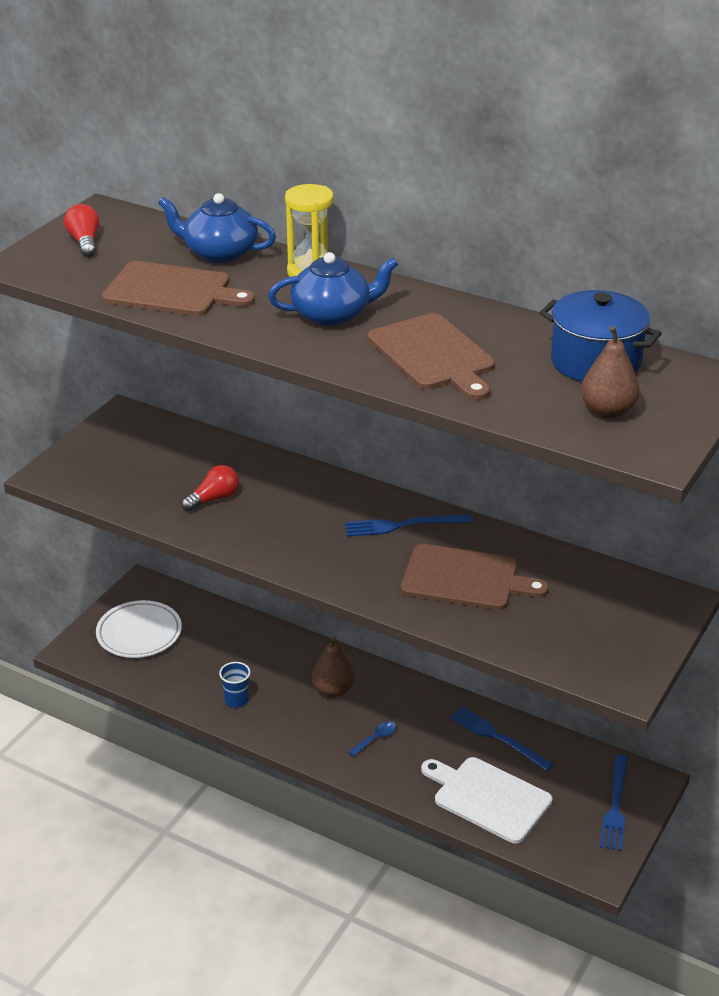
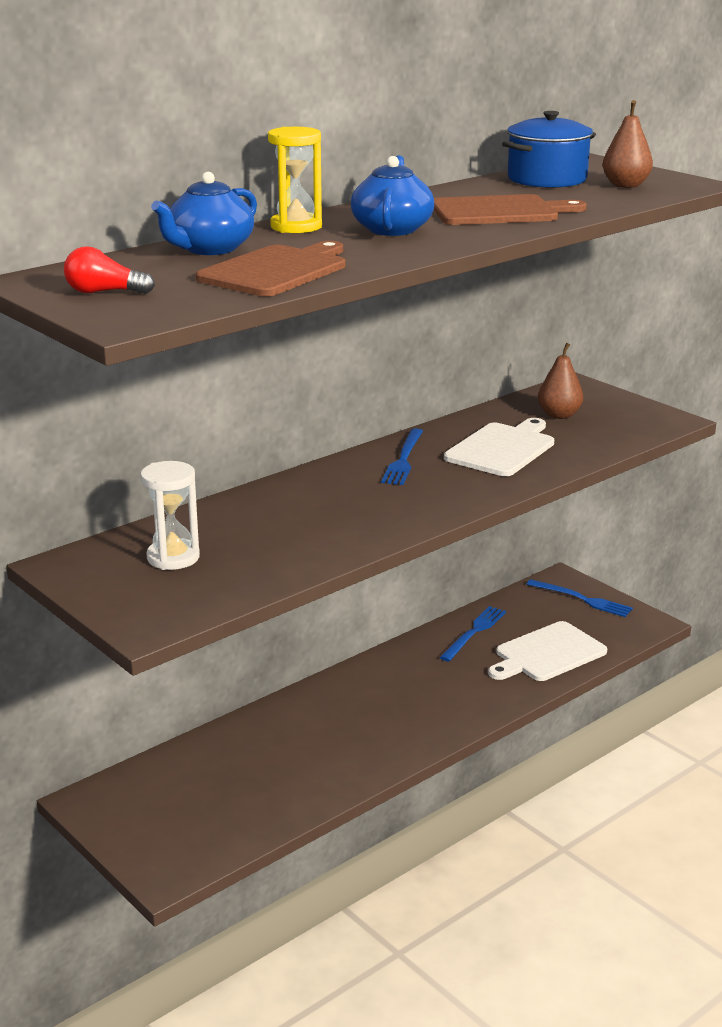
camera: 70 degrees left, 10 degrees down
(139, 633) = (173, 817): white plate -> none
(155, 457) = (173, 557): none -> white hourglass
(214, 499) = (285, 537): red light bulb -> none
(236, 700) = (335, 767): blue cup -> none
(333, 690) = (357, 704): brown pear -> brown pear (559, 415)
(376, 738) = (441, 694): blue spoon -> none
(465, 579) = (502, 449): brown cutting board -> white cutting board
(497, 737) = (474, 632): blue fork -> blue fork turned 150 degrees clockwise

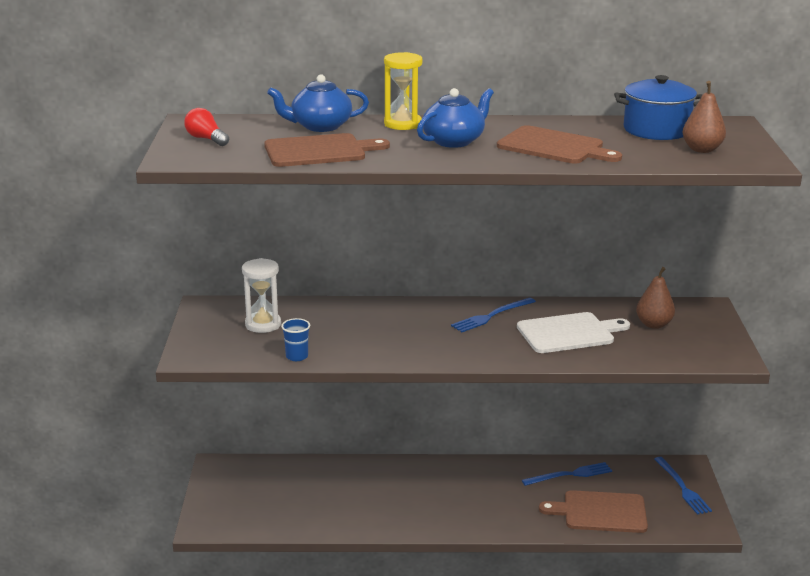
camera: 40 degrees right, 0 degrees up
(275, 574) = (297, 356): none -> blue cup
(547, 653) = (600, 512): white cutting board -> brown cutting board

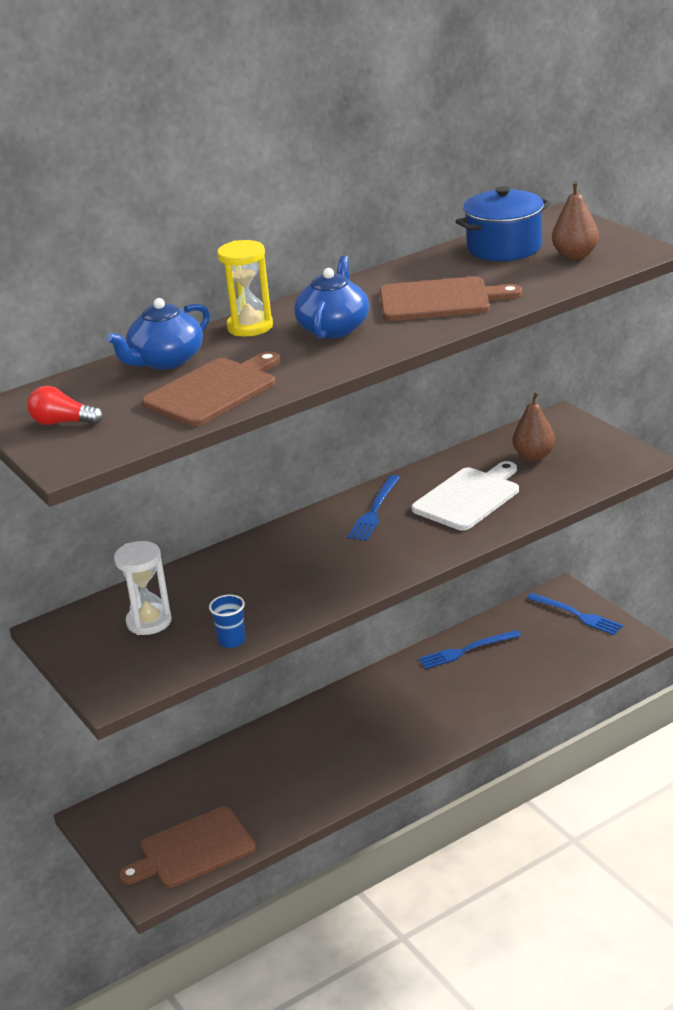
camera: 30 degrees left, 5 degrees up
(570, 475) = (466, 650): blue fork -> blue fork turned 150 degrees counterclockwise
(600, 512) = (530, 674): brown cutting board -> brown cutting board (192, 849)

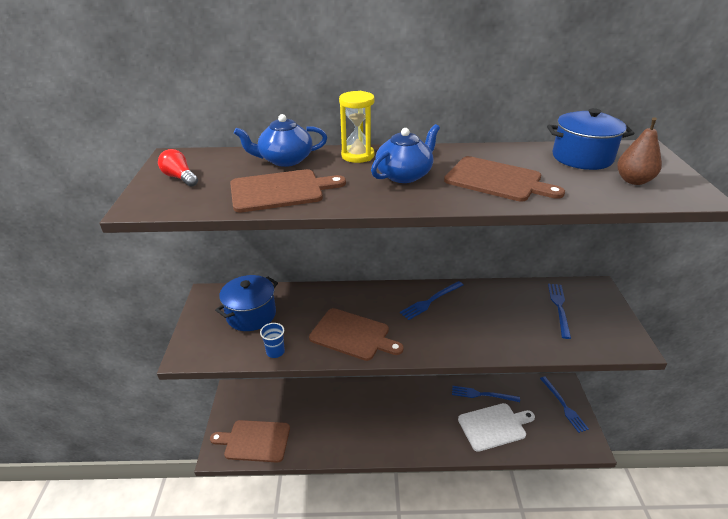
camera: 30 degrees right, 5 degrees up
(149, 622) = (251, 315): white hourglass -> blue pot
(312, 584) = (352, 335): none -> brown cutting board
(469, 497) = (494, 319): white cutting board -> white cutting board (494, 426)
(534, 456) = (559, 307): brown pear -> blue fork

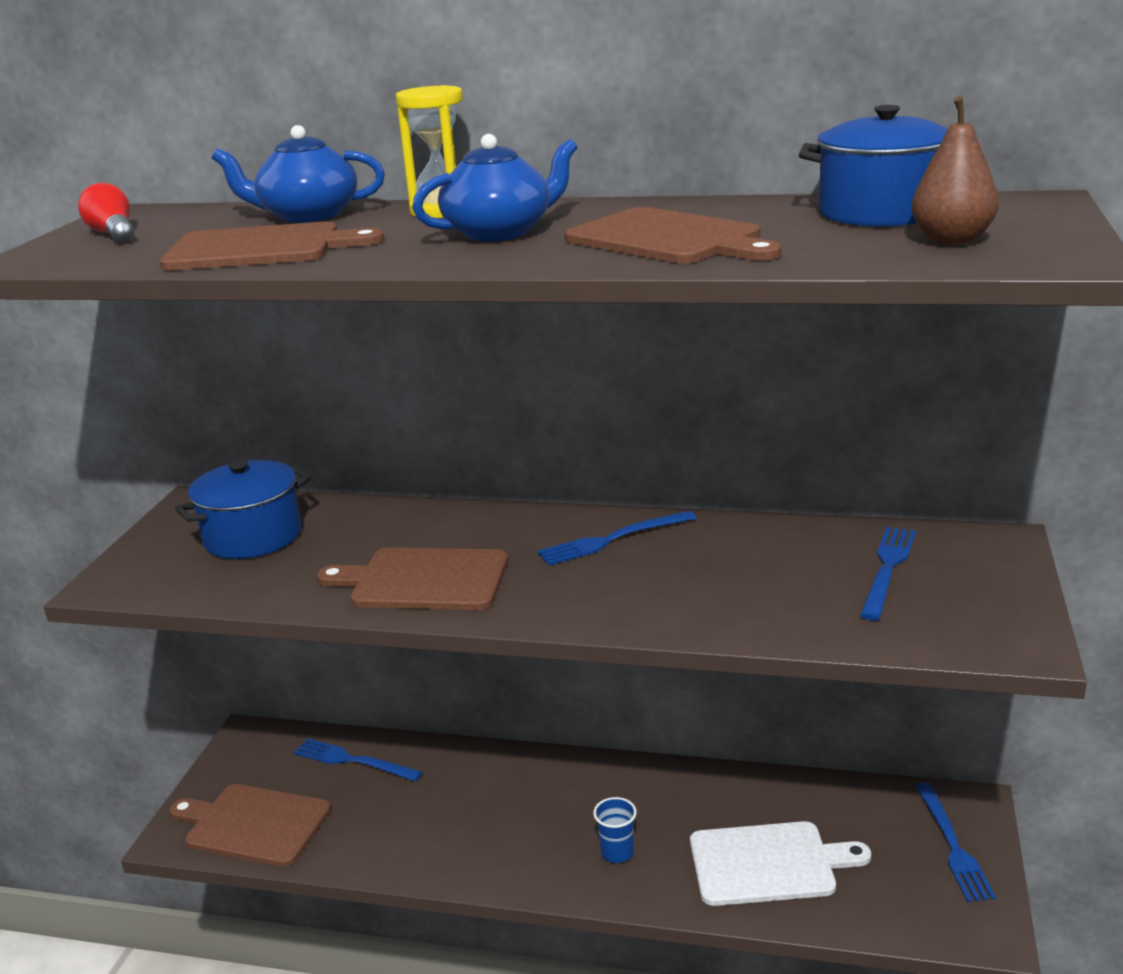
camera: 15 degrees right, 10 degrees down
(275, 352) = (265, 593): blue cup -> blue cup (617, 852)
(352, 335) = (423, 580): brown cutting board -> brown cutting board turned 150 degrees clockwise
(482, 394) = (766, 802): blue fork -> blue fork (353, 761)

